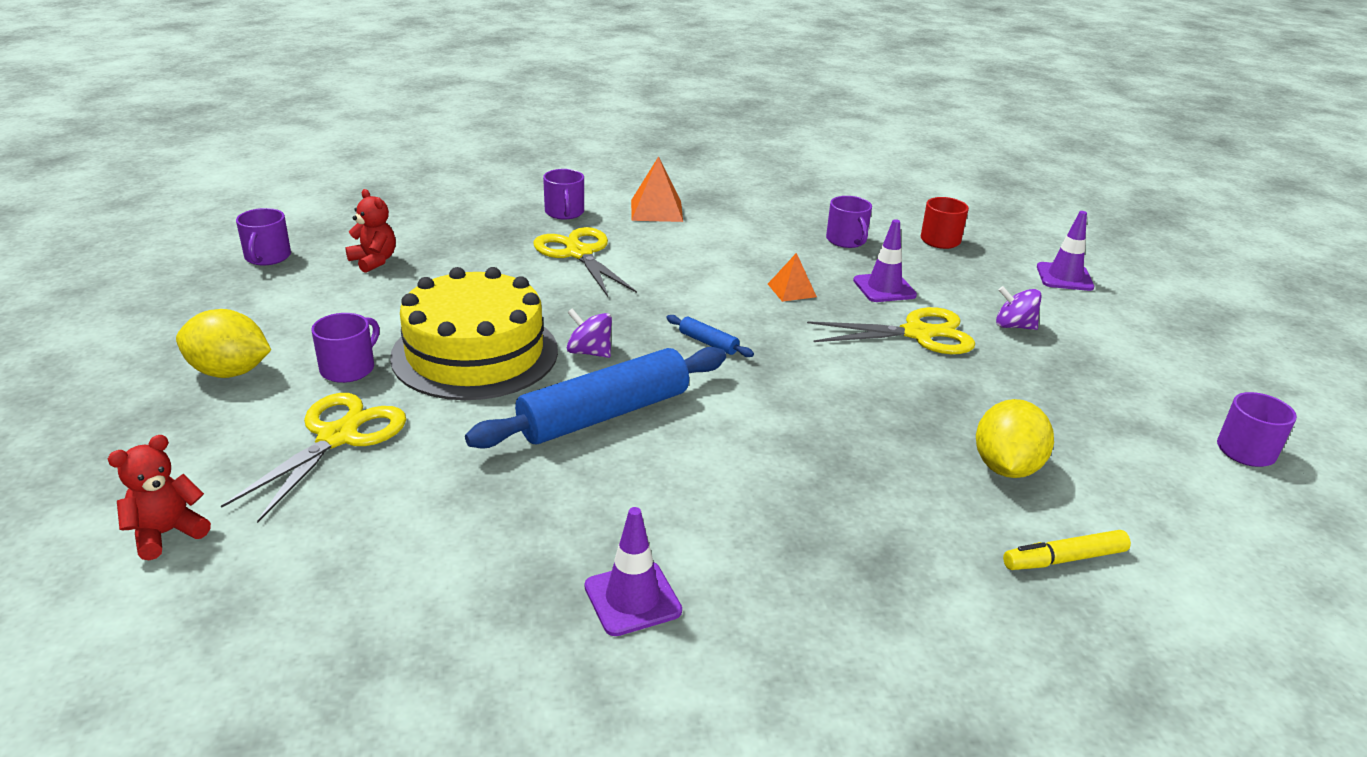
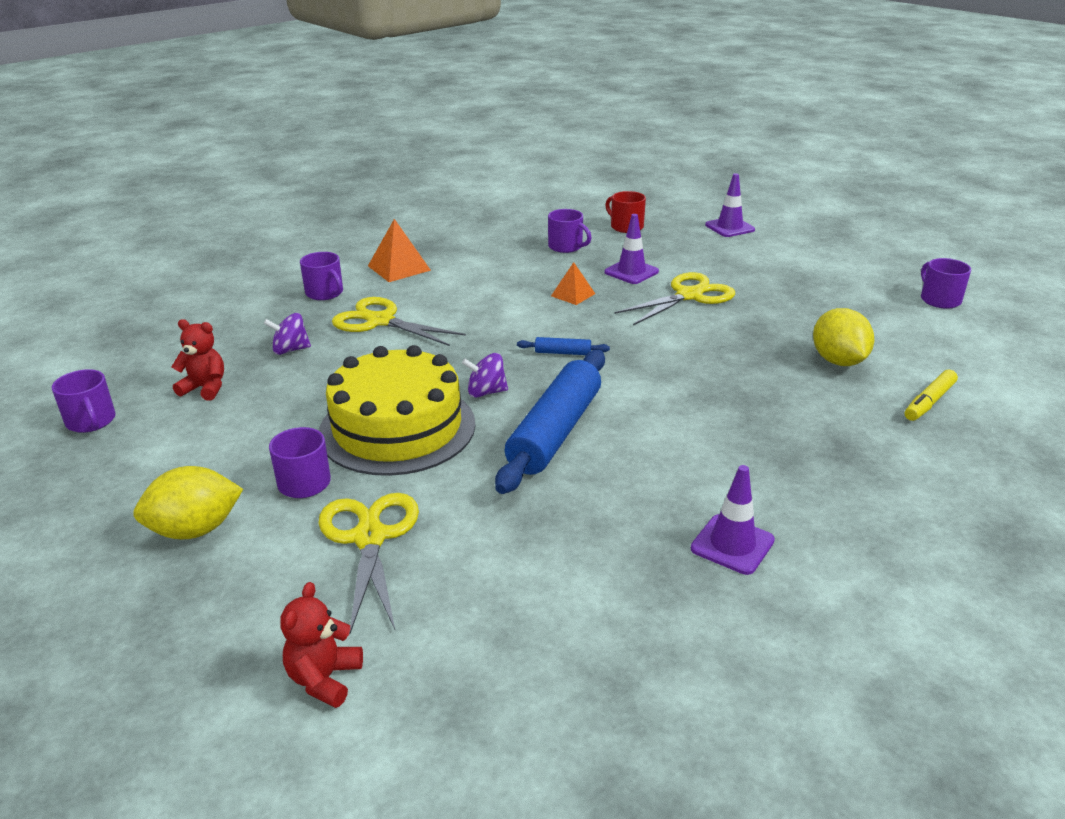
camera: 30 degrees left, 0 degrees up
(1014, 326) = (738, 270): purple spinning top -> purple spinning top (290, 350)

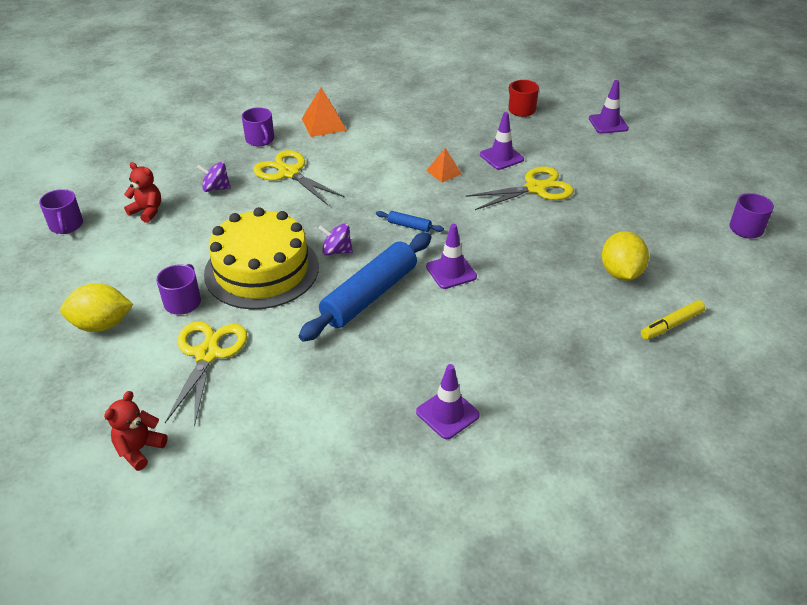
camera: 15 degrees right, 10 degrees up
(566, 246) = (462, 123): purple mug -> none
(642, 391) = (451, 272): none -> purple traffic cone

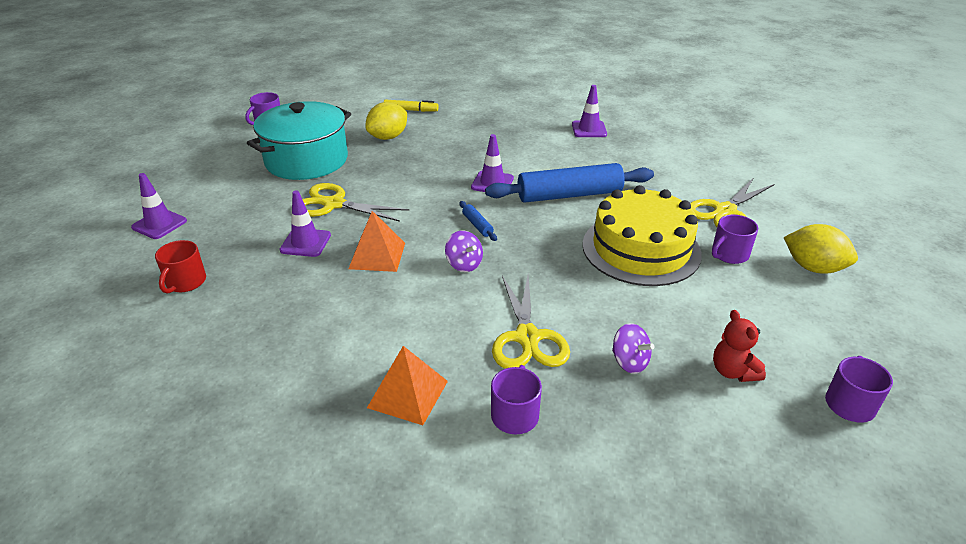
camera: 140 degrees left, 5 degrees down
(139, 449) = (795, 183): red teddy bear -> none
(336, 251) = (561, 234): purple spinning top -> purple spinning top (464, 264)
(444, 172) = (377, 255): orange pyramid -> orange pyramid, size x1.55
(630, 211) = (306, 160): none -> turquoise pot

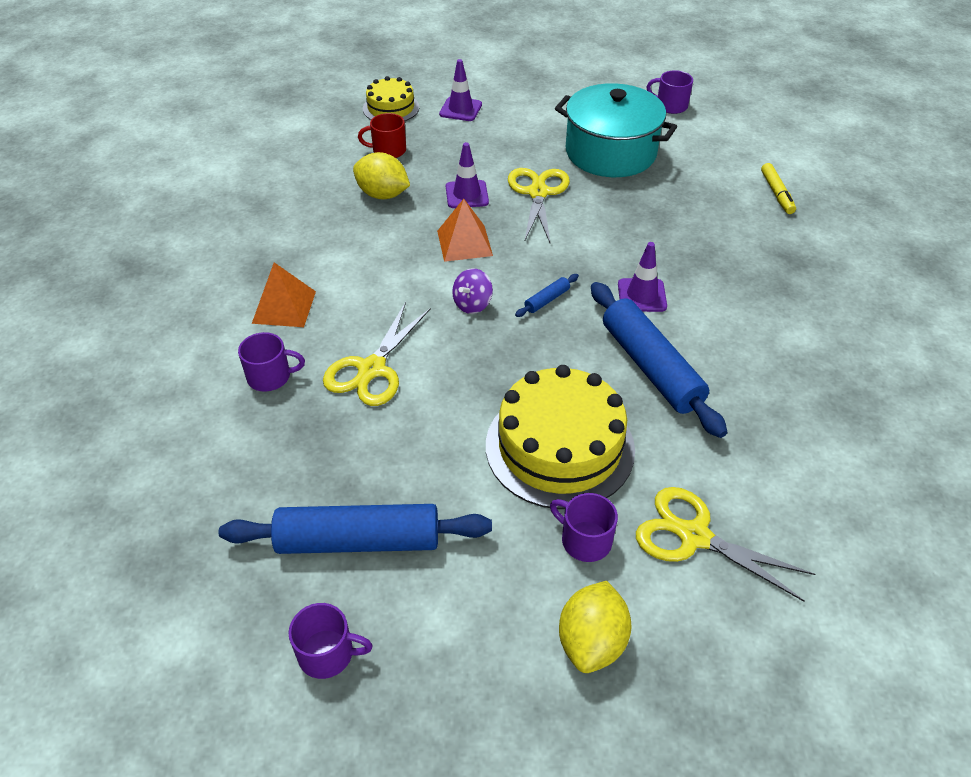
camera: 75 degrees right, 10 degrees up
(105, 269) = (391, 108): none -> yellow cake
(388, 137) = (696, 193): yellow lemon -> yellow lemon (383, 194)
(527, 337) = (372, 369): yellow scissors -> yellow scissors turned 45 degrees counterclockwise
(589, 129) = (846, 366): purple traffic cone -> none
(629, 362) = (354, 450): purple spinning top -> none
(733, 371) = (358, 541): red teddy bear -> blue rolling pin

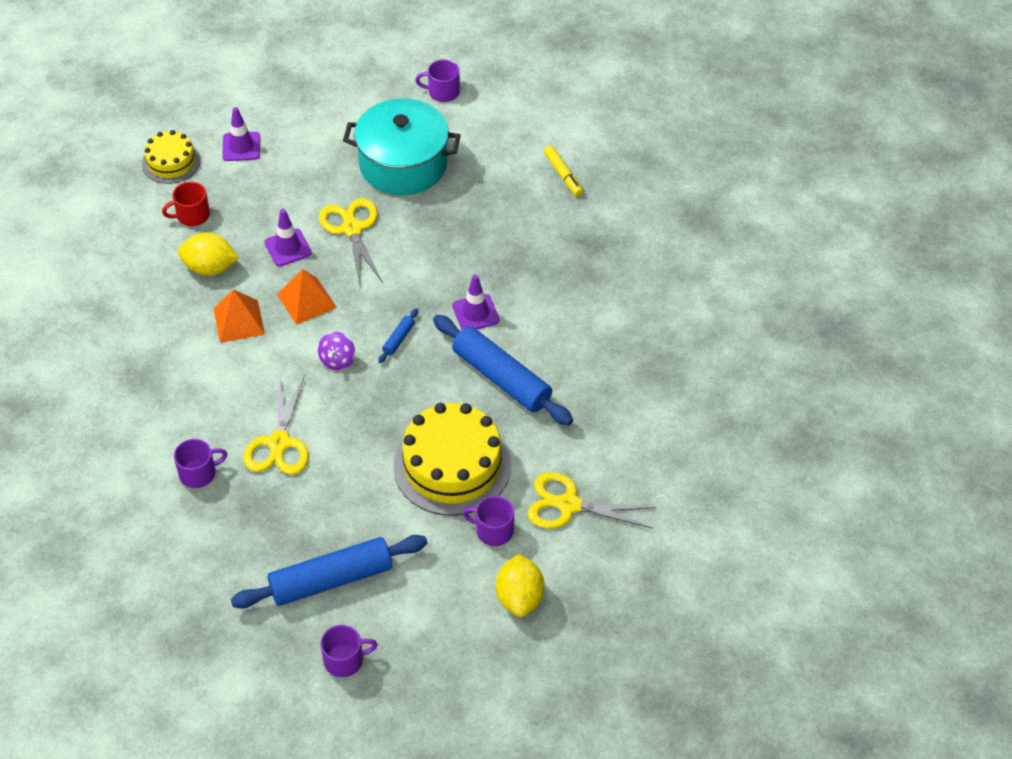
camera: 20 degrees left, 5 degrees up
(284, 307) = (177, 407): orange pyramid -> orange pyramid (239, 321)

